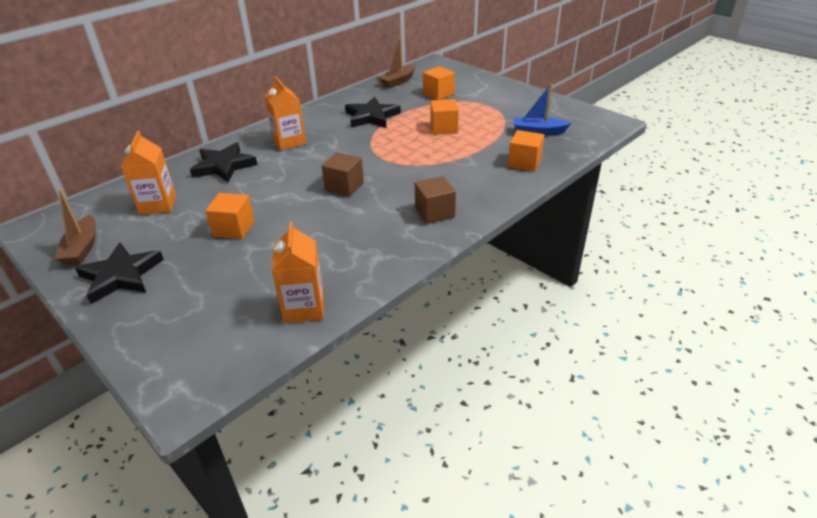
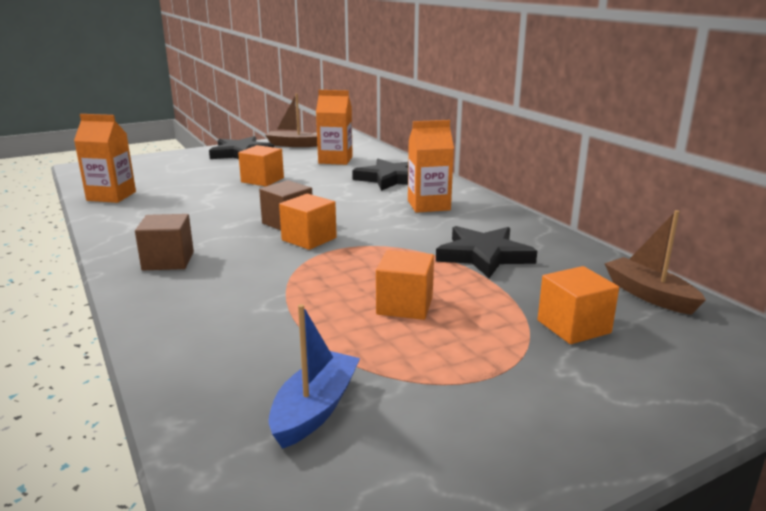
camera: 105 degrees right, 15 degrees down
(524, 163) = (210, 356): orange cube -> orange cube (309, 239)

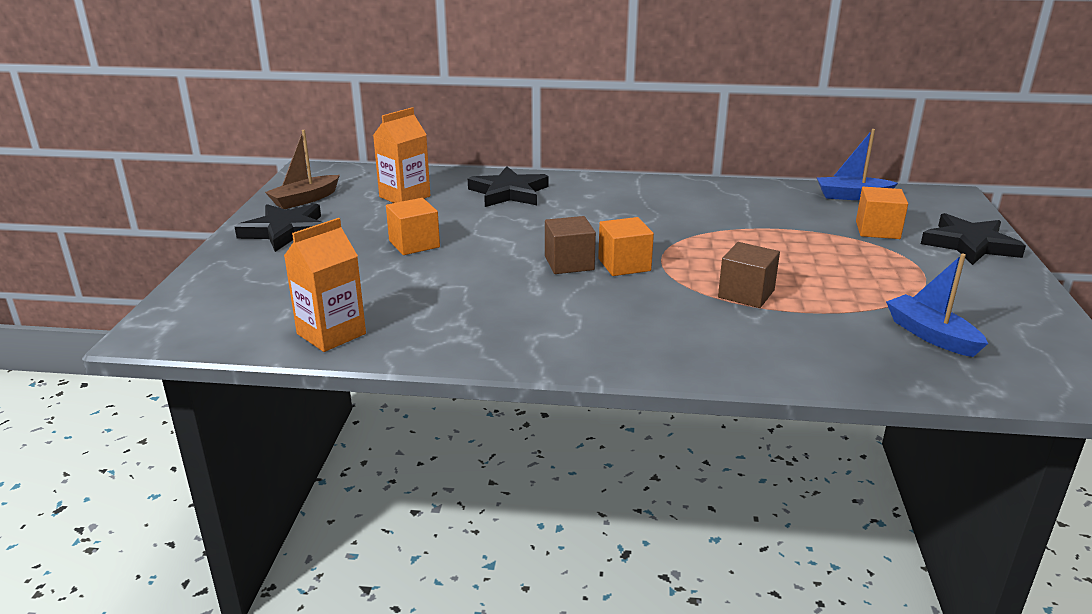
camera: 55 degrees left, 5 degrees up
(168, 261) = (601, 337): brown cube -> brown cube (746, 294)
(405, 305) = (801, 267): orange cube -> none
(428, 205) = (604, 200): orange carton -> none
(484, 255) = (738, 216): black star -> black star (969, 244)
(649, 295) = (852, 196): brown boat -> blue boat

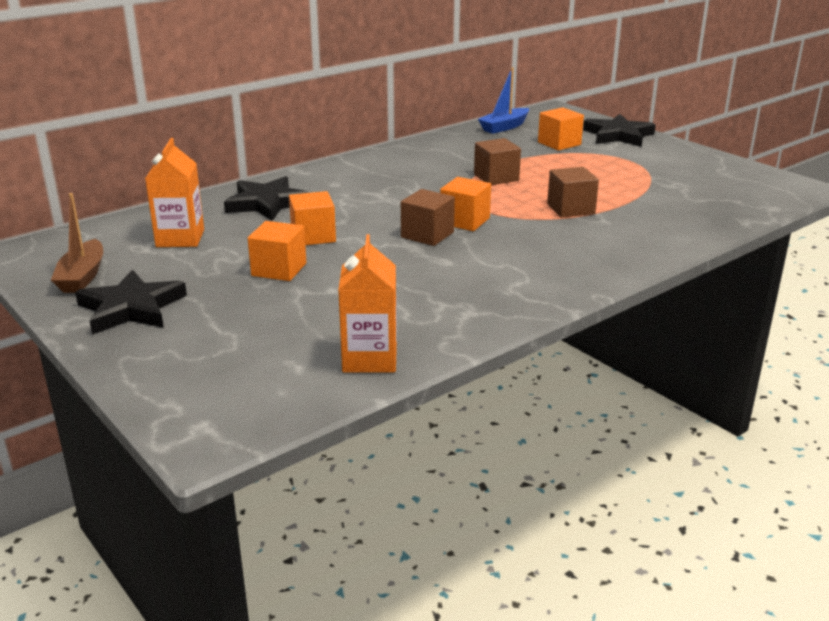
camera: 45 degrees left, 0 degrees up
(486, 229) = (313, 236): none -> orange cube
(737, 239) = (496, 177): none -> brown cube
(931, 335) = (697, 192): blue boat -> none

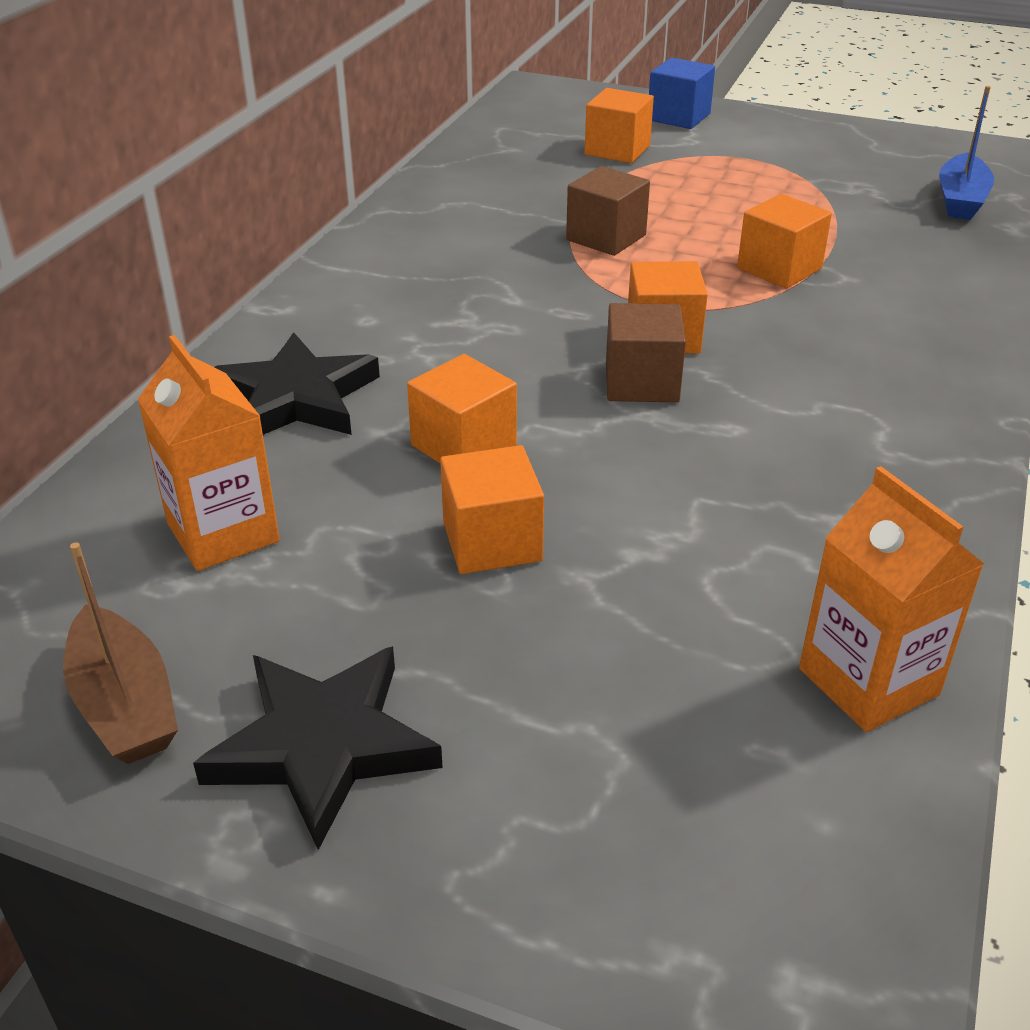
camera: 30 degrees left, 10 degrees up
(504, 127) = (502, 137): blue boat -> blue boat (960, 200)
(570, 209) = (779, 268): brown cube -> orange cube
(618, 135) = (678, 117): black star -> blue cube

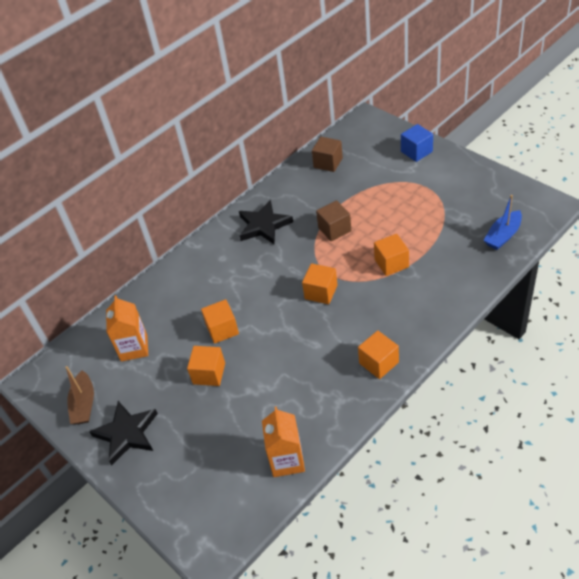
camera: 30 degrees right, 10 degrees up
(296, 398) = (181, 293): black star -> black star (263, 225)
(617, 150) = (374, 171): orange cube -> orange cube (379, 363)
(641, 383) = (298, 314): brown cube -> brown cube (328, 163)

